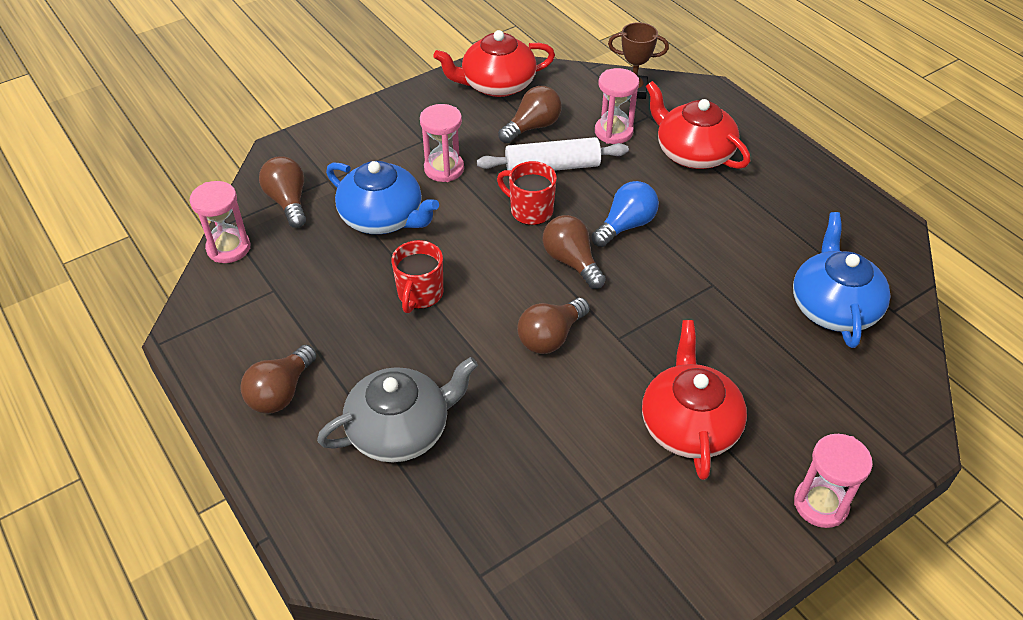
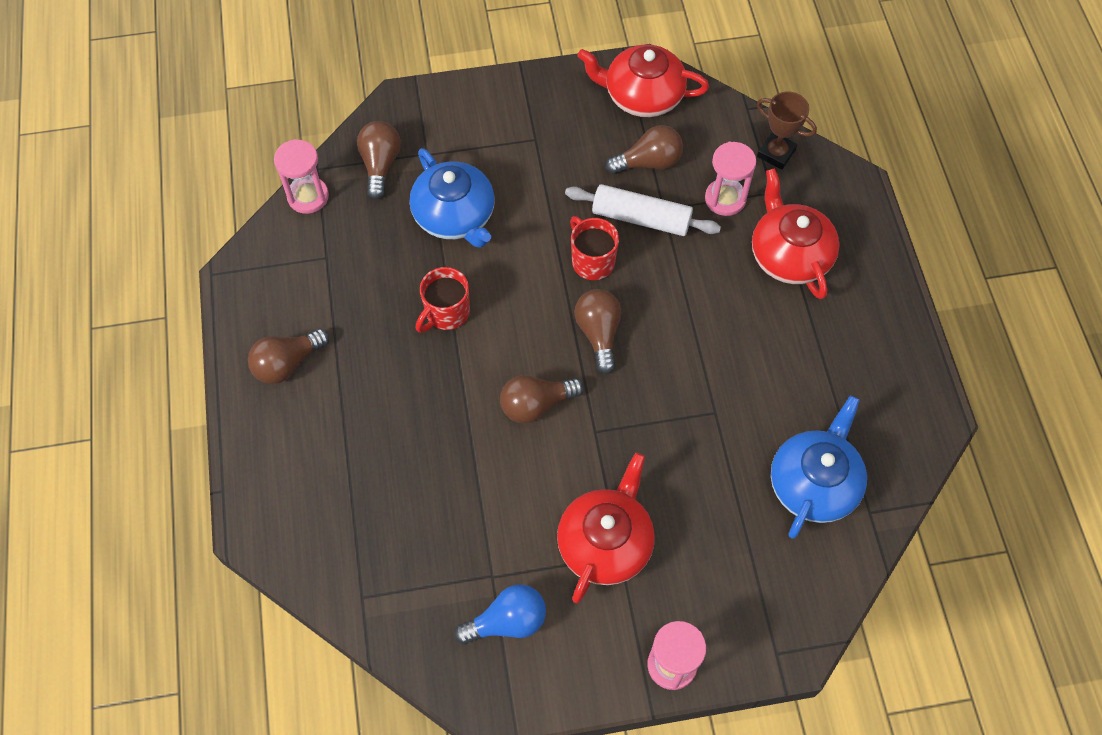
camera: 25 degrees right, 15 degrees up
(400, 430) = (365, 441): grey teapot -> none
(444, 169) = (538, 181): pink hourglass -> none
(625, 225) = (672, 314): blue light bulb -> blue light bulb (507, 621)

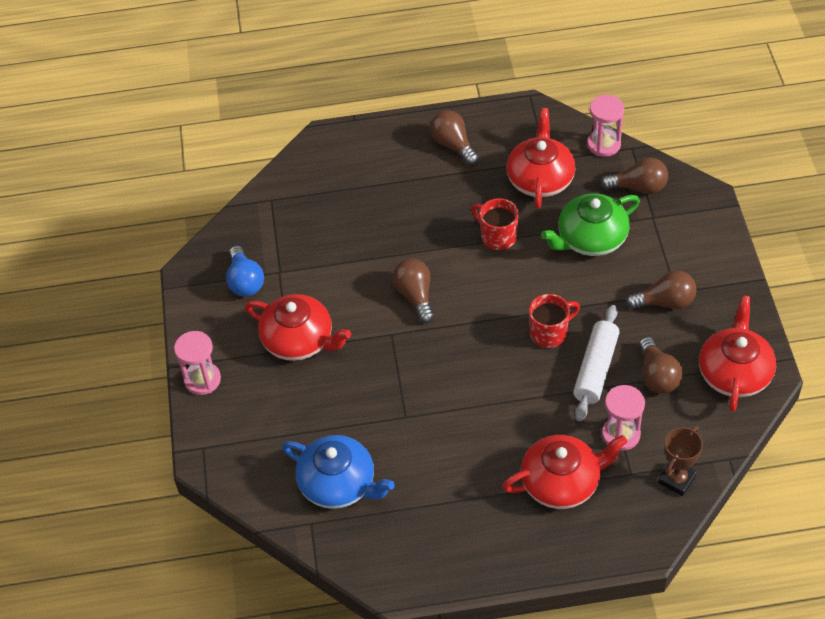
camera: 95 degrees right, 10 degrees down
(356, 265) = (540, 179): none -> red teapot
(455, 216) = (590, 238): blue teapot -> green teapot
(598, 333) = (479, 337): brown light bulb -> brown light bulb (665, 302)

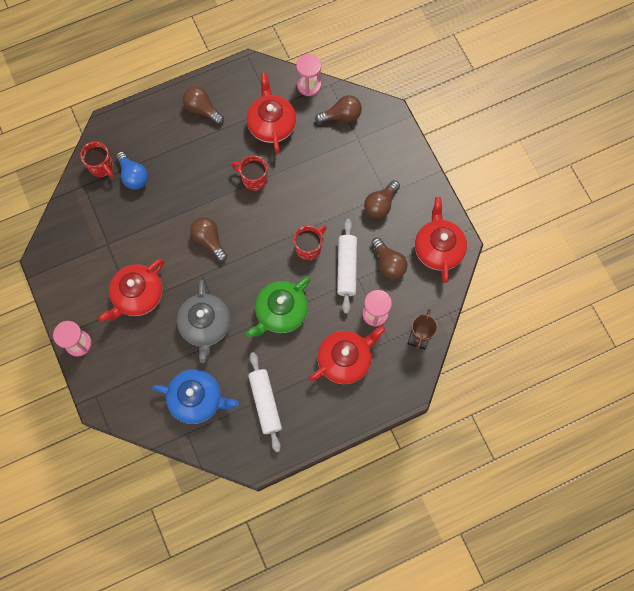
camera: 20 degrees left, 20 degrees up
(245, 281) = (85, 257): blue light bulb -> blue light bulb (133, 176)
(299, 340) = (137, 295): red teapot -> red teapot turned 120 degrees clockwise
(301, 183) = (101, 166): none -> red mug
(378, 396) = (205, 325): none -> grey teapot
(432, 511) = (265, 403): none -> white rolling pin
(590, 238) = (318, 165): green teapot -> green teapot (281, 312)
(665, 302) = (380, 204): brown light bulb -> brown light bulb turned 150 degrees clockwise

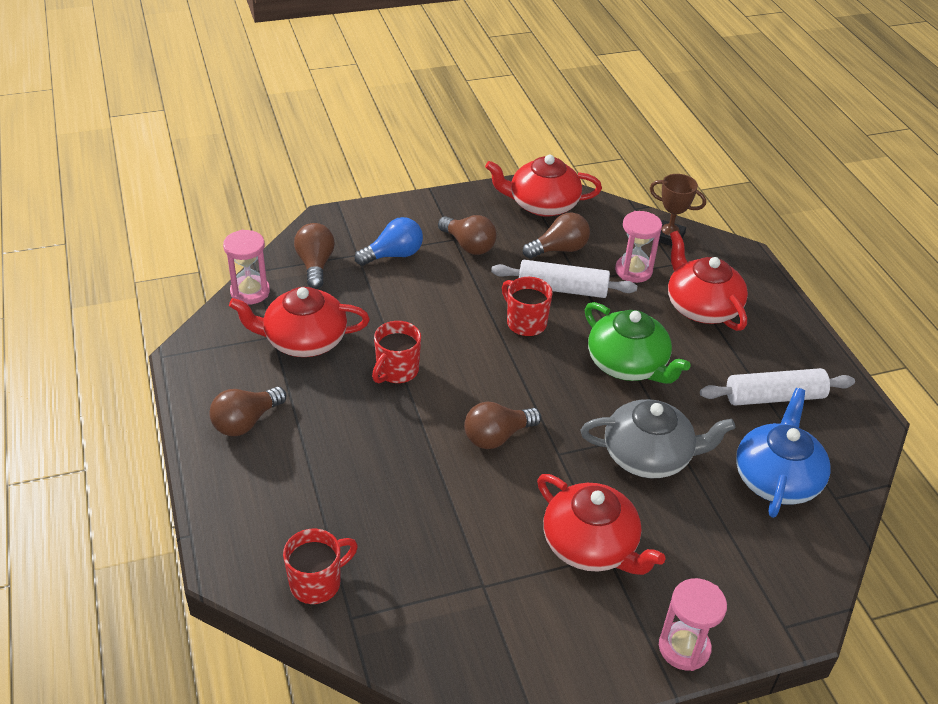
camera: 85 degrees left, 30 degrees down
(133, 176) = (350, 533): blue light bulb -> blue light bulb (393, 255)

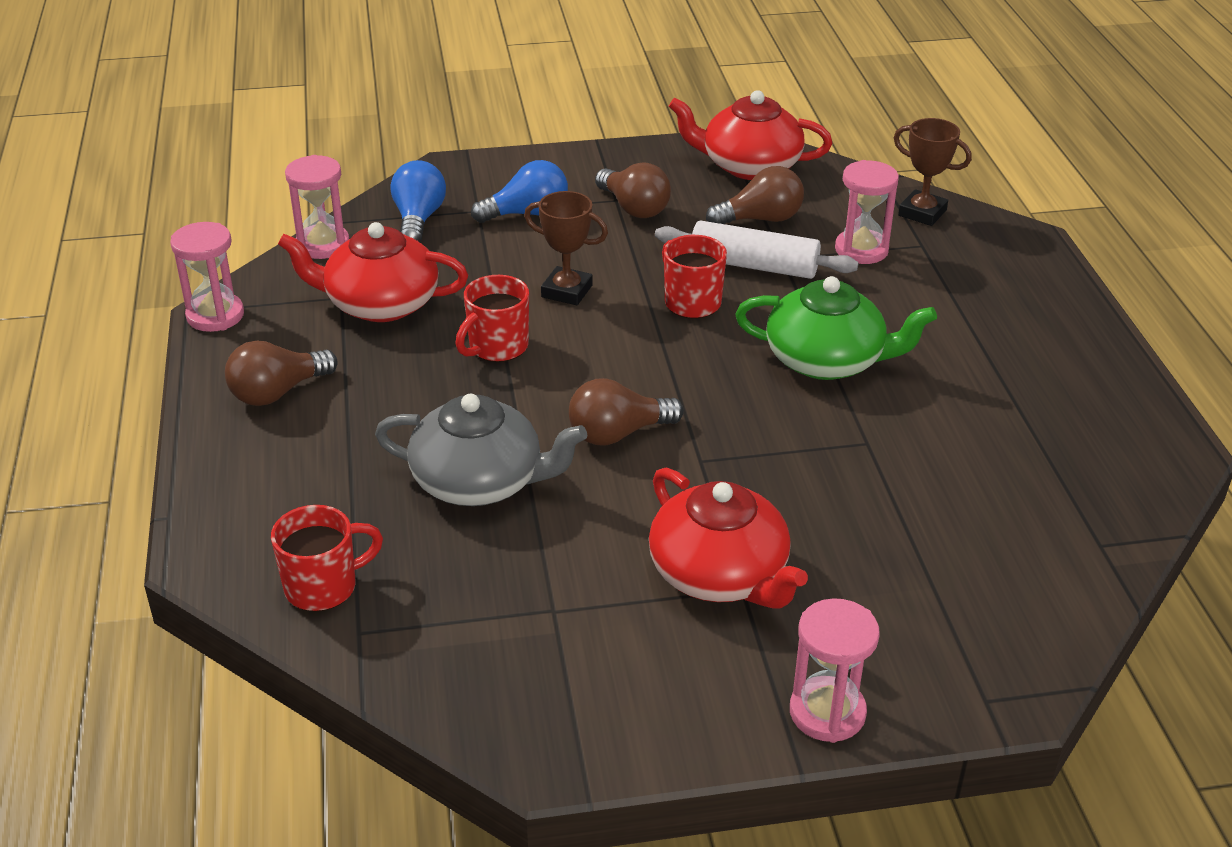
camera: 10 degrees right, 5 degrees down
(184, 359) = (215, 315): none -> pink hourglass
(315, 265) = (418, 219): brown light bulb -> blue light bulb
(436, 319) = (567, 291): none -> brown trophy
(628, 364) = (826, 360): green teapot -> green teapot turned 45 degrees counterclockwise
(648, 456) = (831, 472): grey teapot -> grey teapot (480, 481)
(701, 307) = (950, 298): red teapot -> none
(774, 397) = (1034, 414): white rolling pin -> none
(776, 478) = (1015, 514): blue teapot -> none

